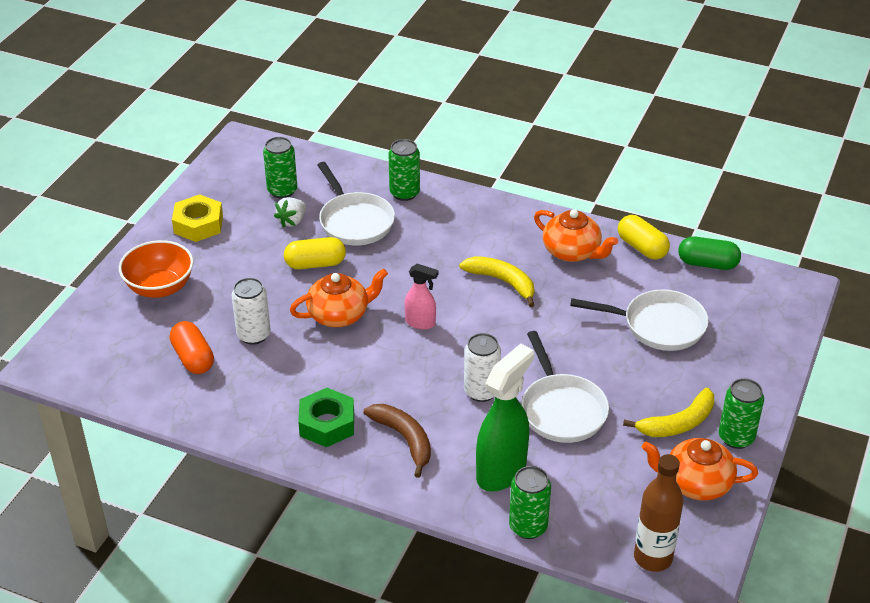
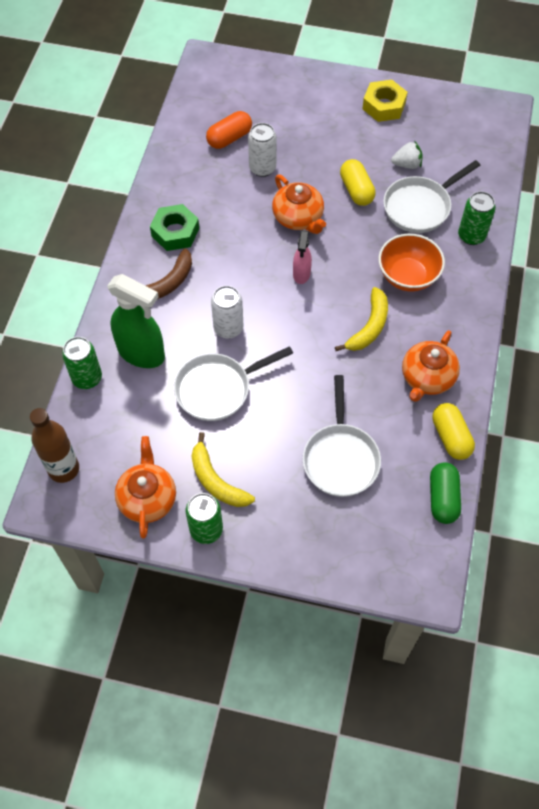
camera: 80 degrees right, 20 degrees up
(160, 287) = (302, 100): orange bowl -> orange bowl (408, 276)
(282, 191) = (445, 149): green can -> none
(292, 221) = (407, 164): white strawberry -> white strawberry turned 150 degrees clockwise
(642, 247) = (450, 437): yellow capsule -> yellow capsule turned 60 degrees counterclockwise

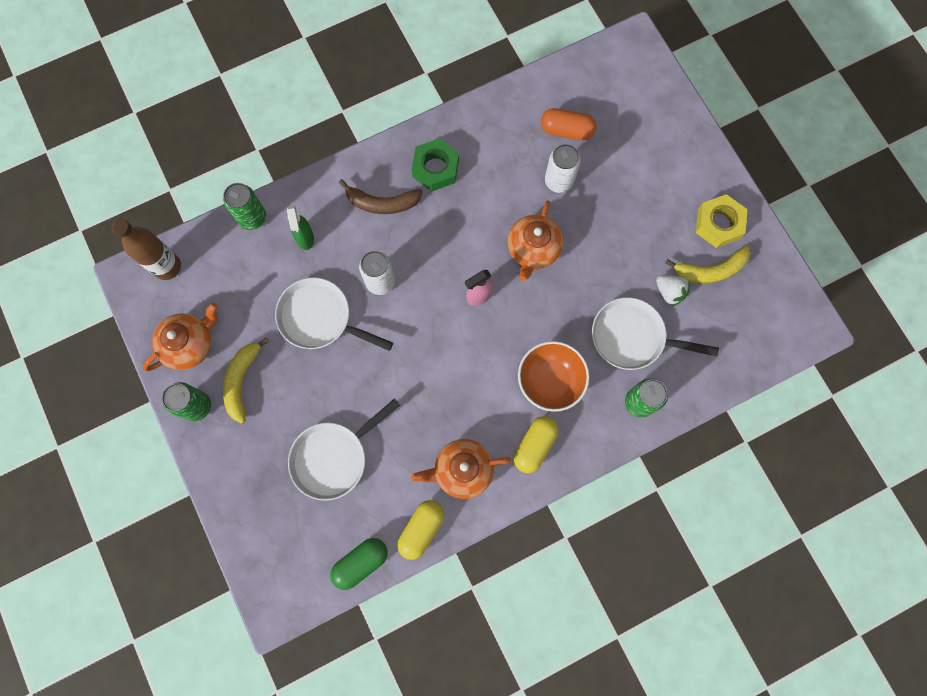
camera: 50 degrees right, 15 degrees up
(142, 353) = (305, 238): green spray bottle -> green spray bottle, size x0.54
(356, 190) = (603, 273): yellow capsule -> yellow capsule (534, 445)
(369, 327) = (473, 388): yellow banana -> yellow banana (710, 270)

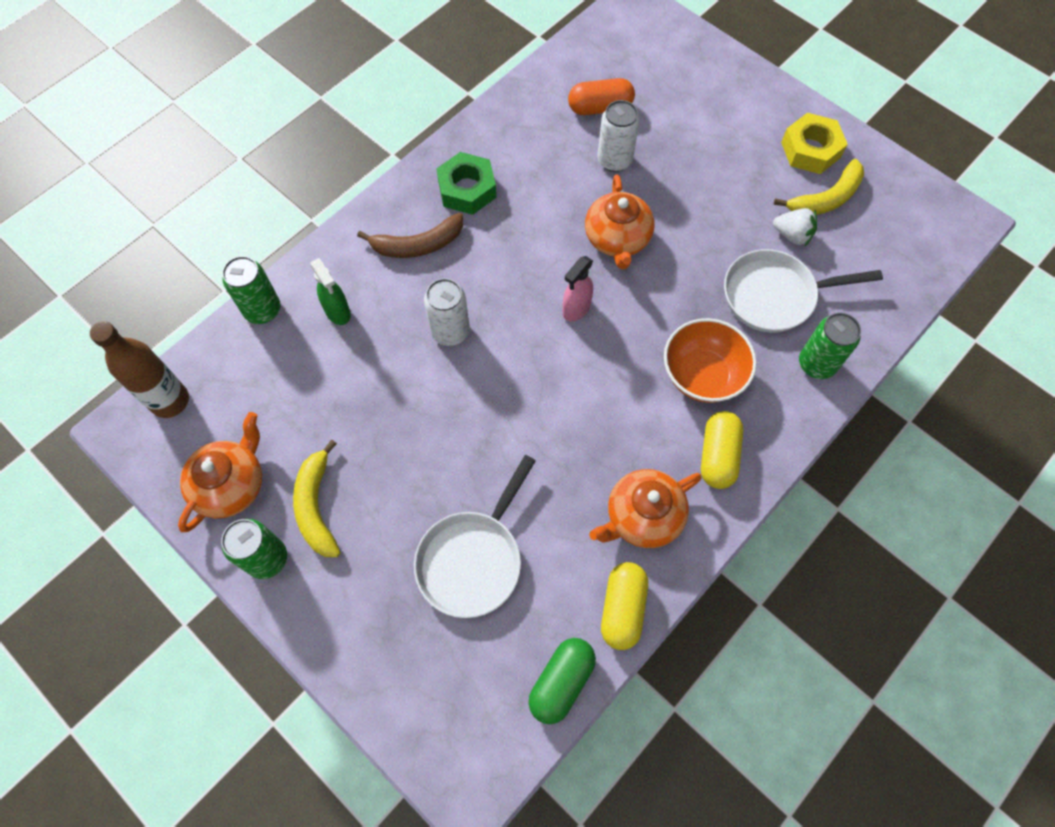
camera: 20 degrees left, 10 degrees down
(320, 318) = (391, 397): white pan -> none

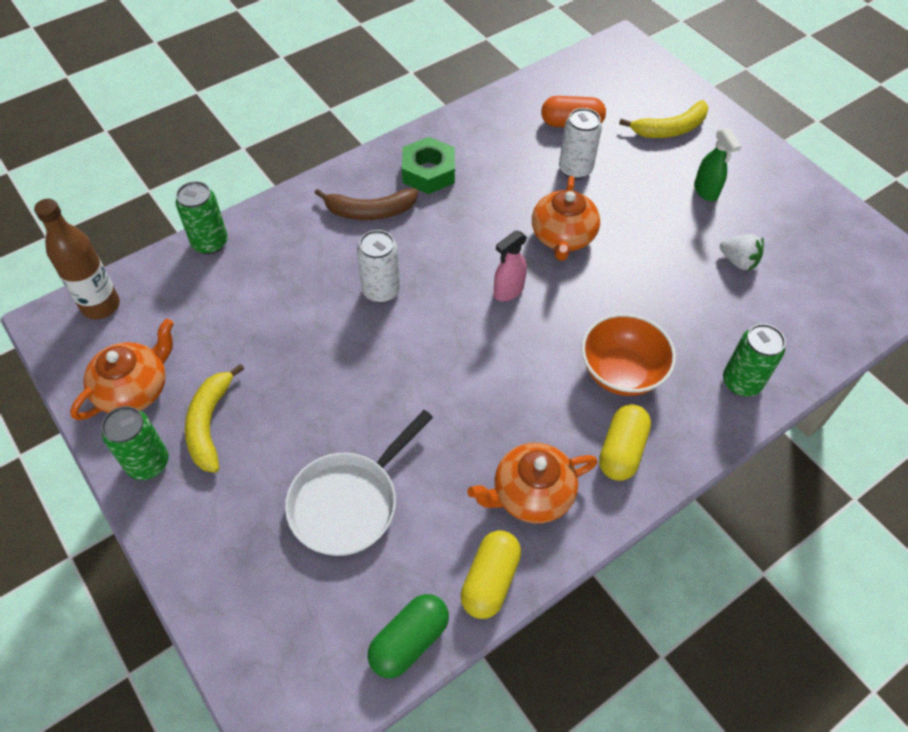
camera: 10 degrees right, 10 degrees down
(338, 312) = (279, 256): green spray bottle -> green spray bottle (706, 191)
(774, 295) = (709, 312): white pan -> none
(810, 150) = (770, 190): yellow nut -> none
(826, 199) = (778, 234): yellow banana -> yellow banana (670, 129)

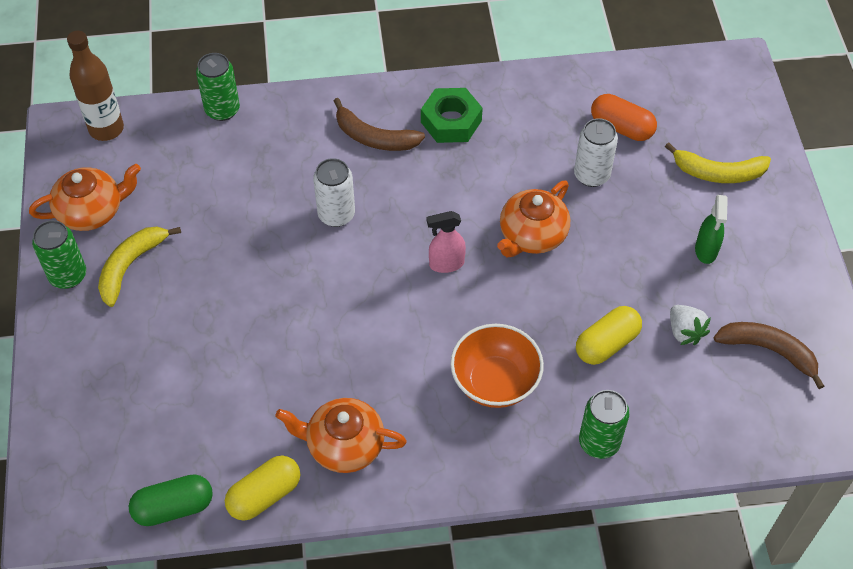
camera: 30 degrees right, 0 degrees up
(349, 502) = (196, 380): white pan -> none
(621, 450) = (446, 448): yellow capsule -> yellow capsule (606, 344)
(810, 247) = (769, 351): none -> brown banana

